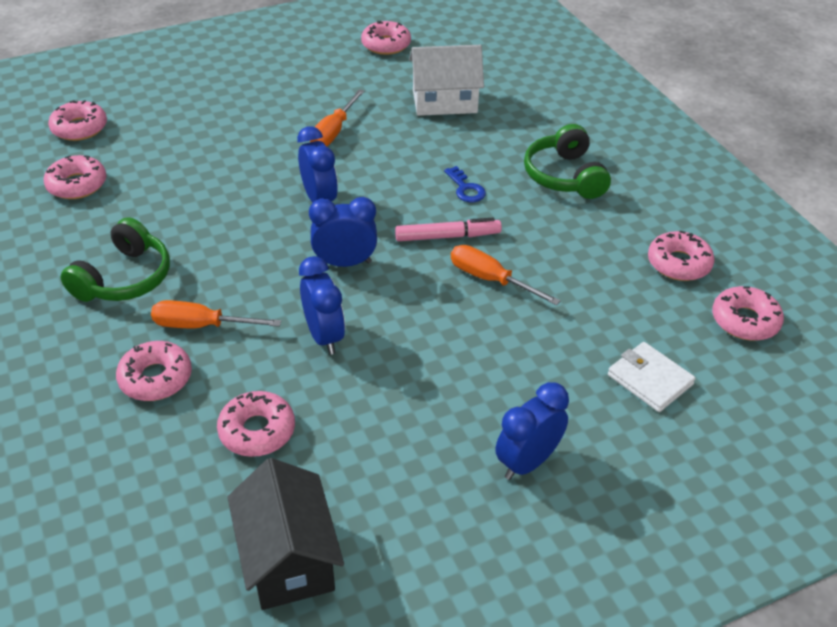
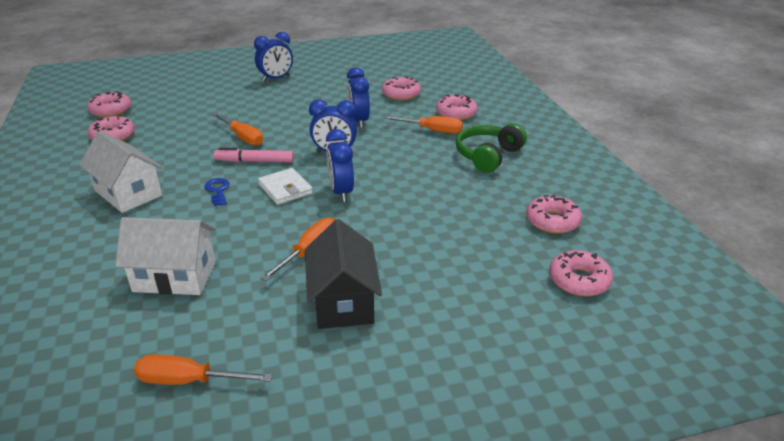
camera: 170 degrees left, 10 degrees down
(288, 558) = (390, 66): black house -> black house (343, 301)
(386, 45) = (188, 381): pink donut -> orange screwdriver
(564, 176) = (128, 193): green headphones -> white house
(650, 379) = (191, 95): white wallet -> white wallet (285, 189)

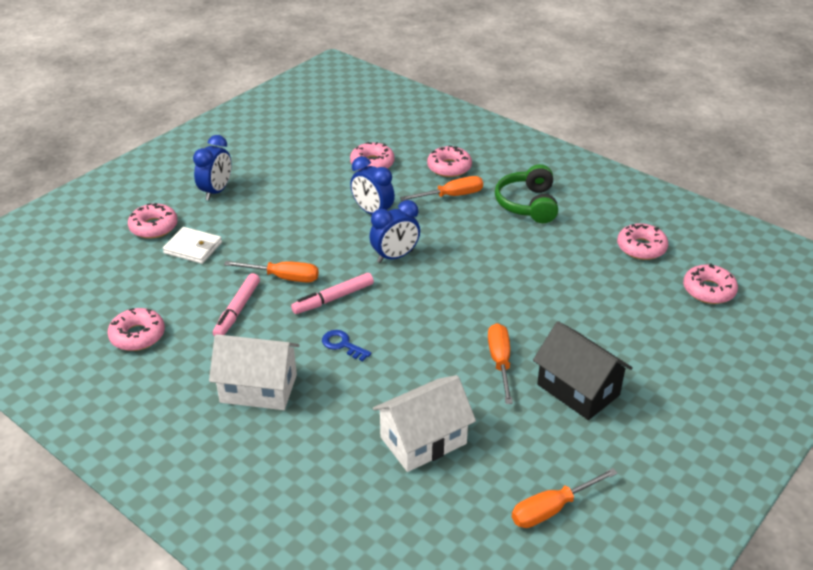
camera: 35 degrees left, 5 degrees up
(111, 110) = (82, 306): pink donut -> pink donut (154, 227)
(187, 145) = (237, 310): none -> pink marker
(285, 189) = (401, 314): white wallet -> white wallet (193, 248)
(341, 192) = (453, 295): blue clock -> none

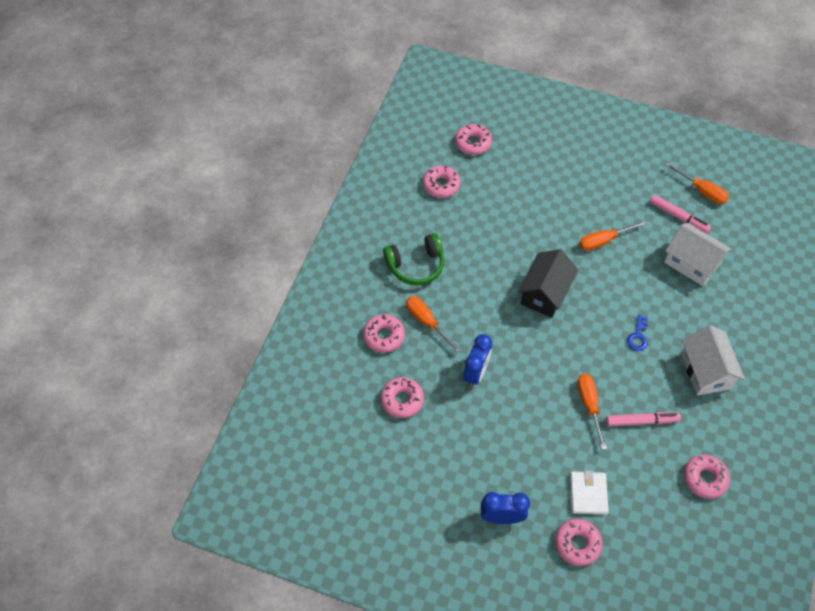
camera: 110 degrees left, 20 degrees up
(333, 298) = (594, 361): pink marker -> pink marker (678, 217)
(395, 256) = (526, 336): blue clock -> none
(578, 390) = (605, 196): black house -> black house (544, 293)

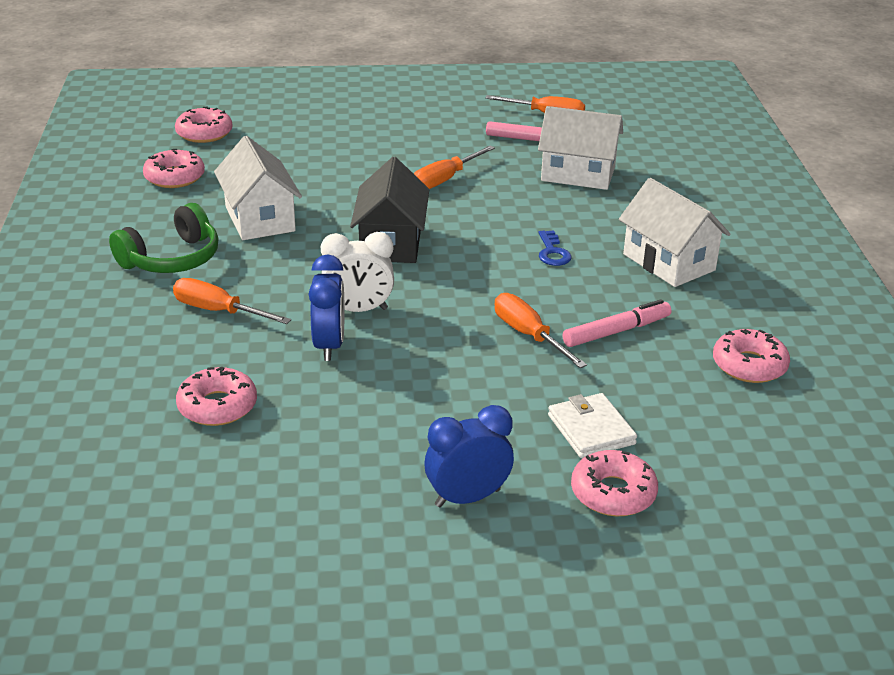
camera: 25 degrees left, 25 degrees down
(384, 336) = (151, 343): pink donut -> none
(477, 244) = (260, 219): none -> white house
(503, 348) = (358, 310): none -> white clock

